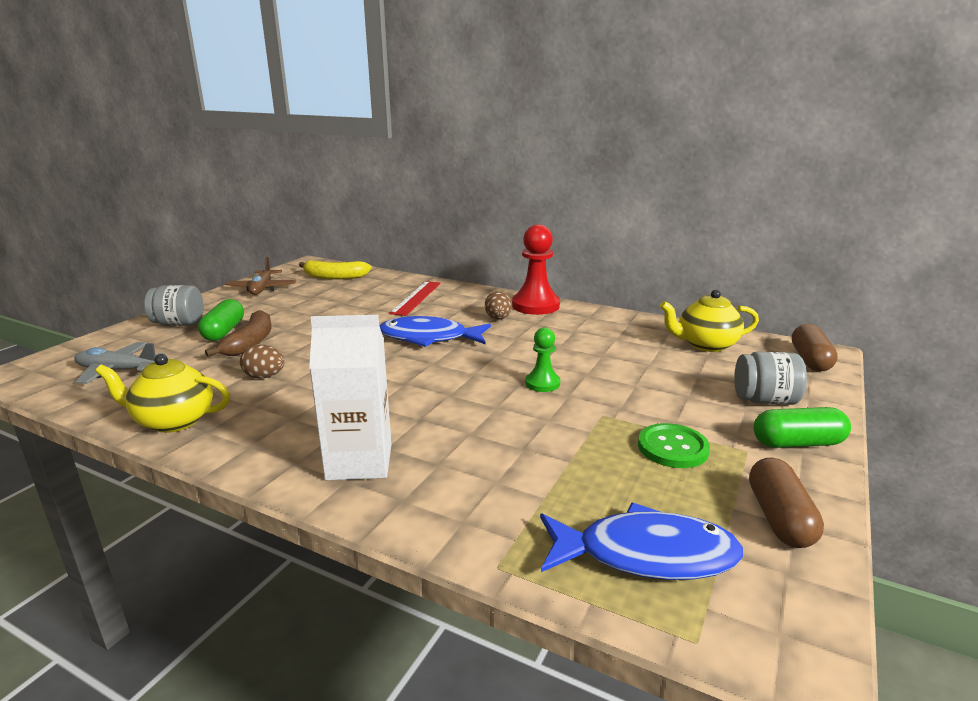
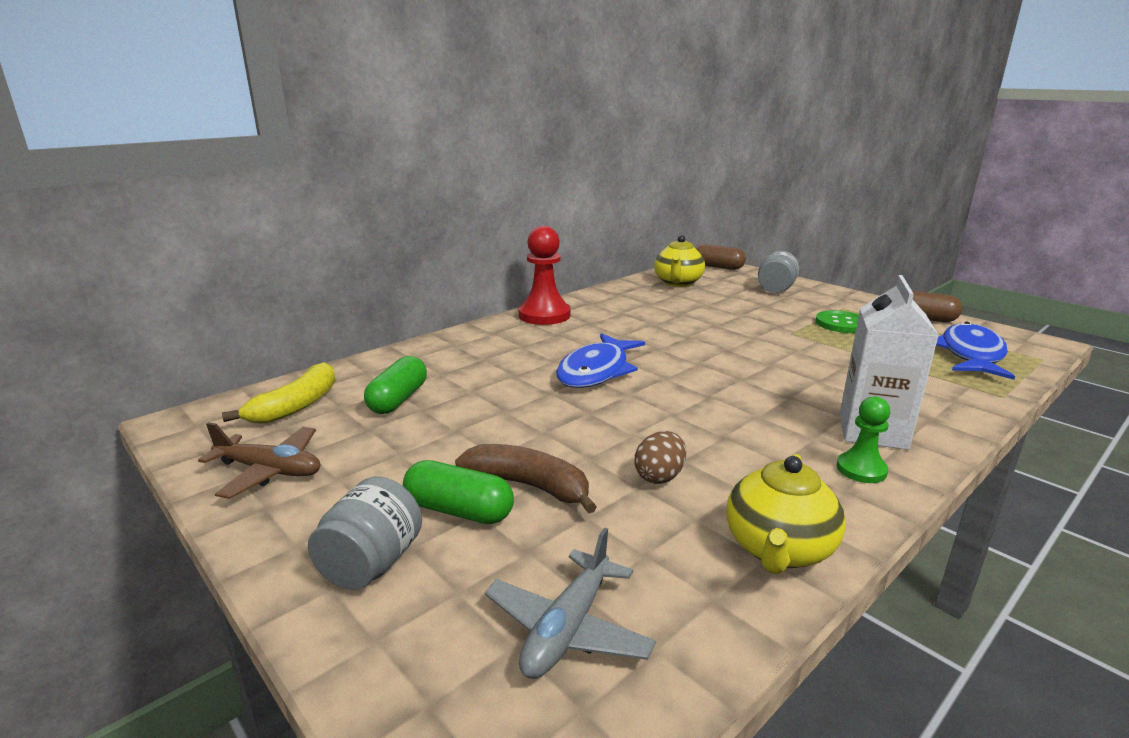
camera: 70 degrees left, 0 degrees up
(416, 297) = (457, 363): red ruler -> none
(498, 318) = (566, 334): brown egg -> none
(542, 383) = (729, 341): green pawn -> green pawn (861, 469)
(797, 443) = (834, 295): green capsule -> green capsule (398, 399)

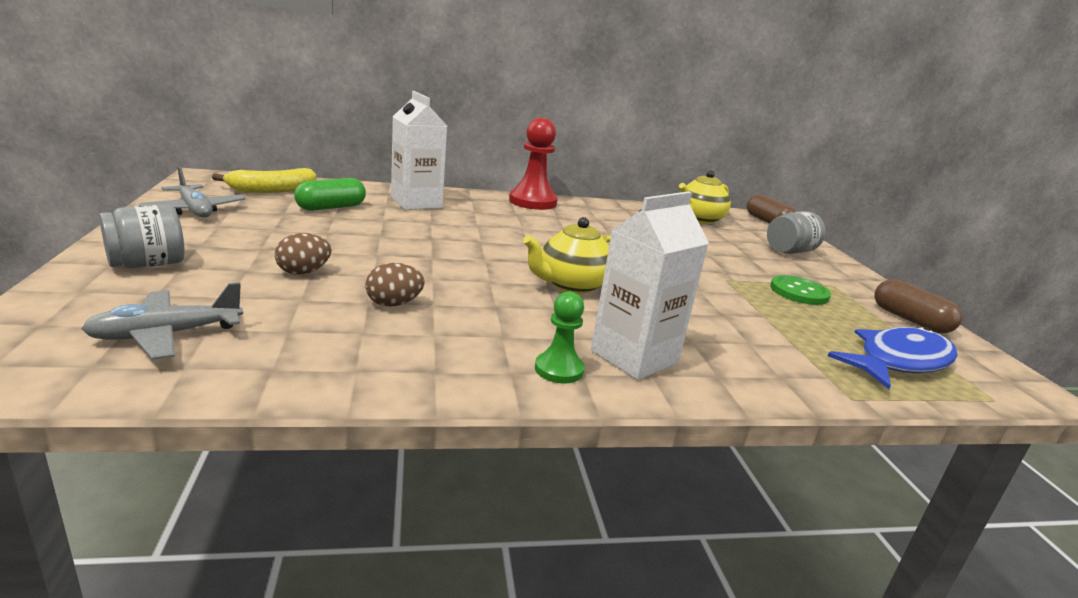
camera: 30 degrees right, 0 degrees up
(269, 471) = (194, 210): brown plane -> grey plane
(459, 510) = (240, 264): green capsule -> none
(460, 358) = (416, 203): none -> white carton
(529, 486) = (303, 272): brown banana -> brown egg
(596, 371) = (493, 241): blue fish -> none
(778, 549) = (375, 372): yellow teapot -> yellow teapot (571, 285)

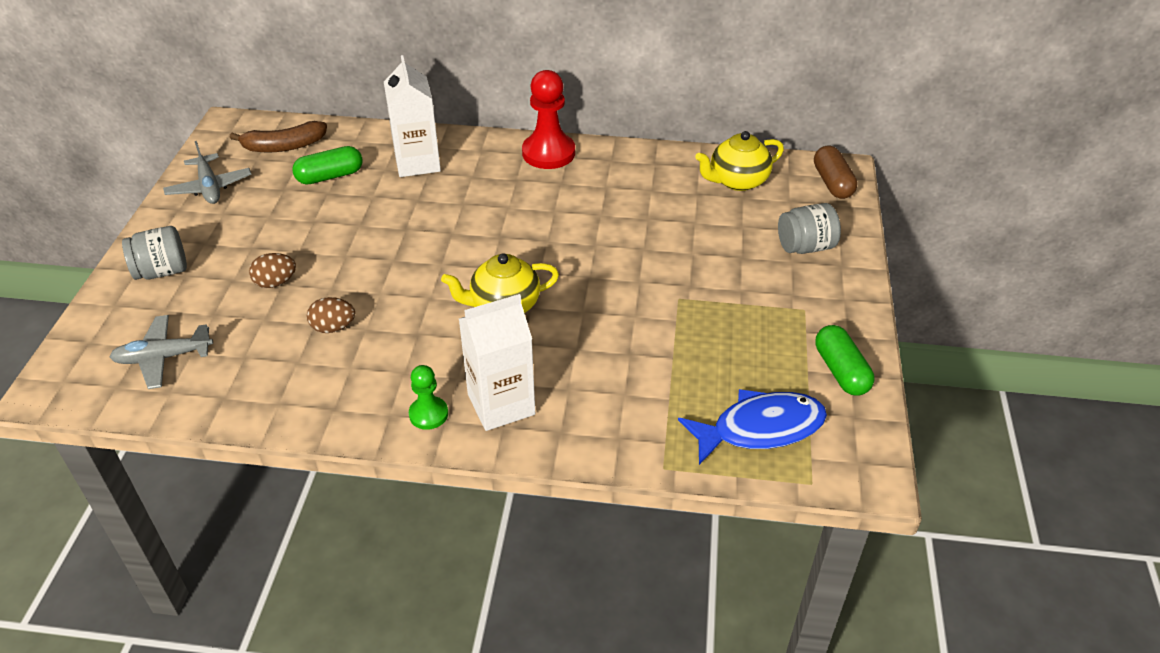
camera: 20 degrees right, 20 degrees up
(272, 190) = (284, 146): yellow banana -> brown banana
(799, 292) = (747, 321): green button -> none
(910, 320) = (841, 371): brown capsule -> green capsule

